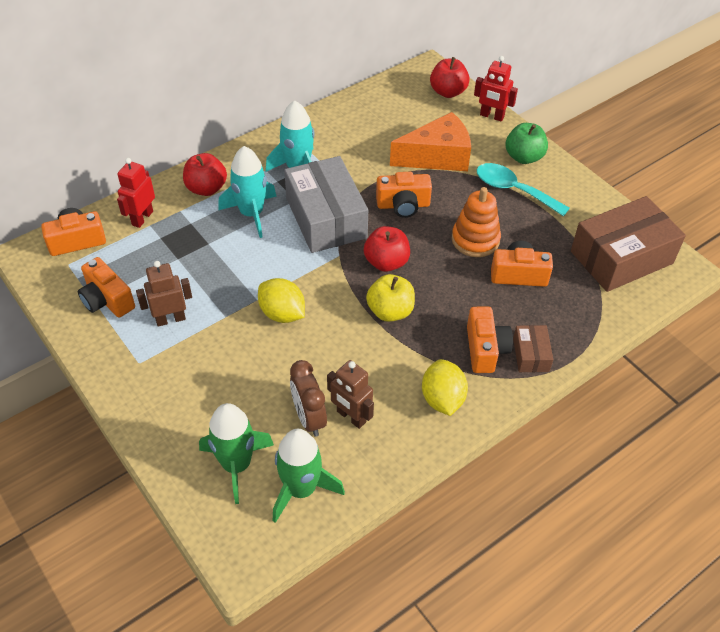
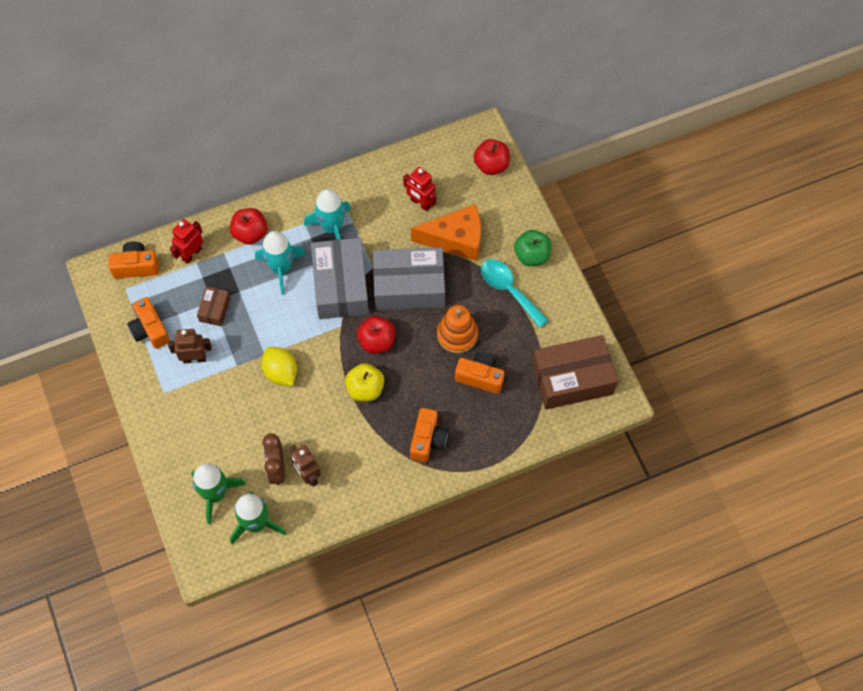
camera: 15 degrees right, 15 degrees up
(403, 205) = (409, 286): orange camera -> grey box
(442, 399) = (380, 475): yellow lemon -> none
(491, 116) = (521, 202): red robot -> red robot (420, 203)
(530, 355) = (461, 453): brown box -> brown box (214, 309)

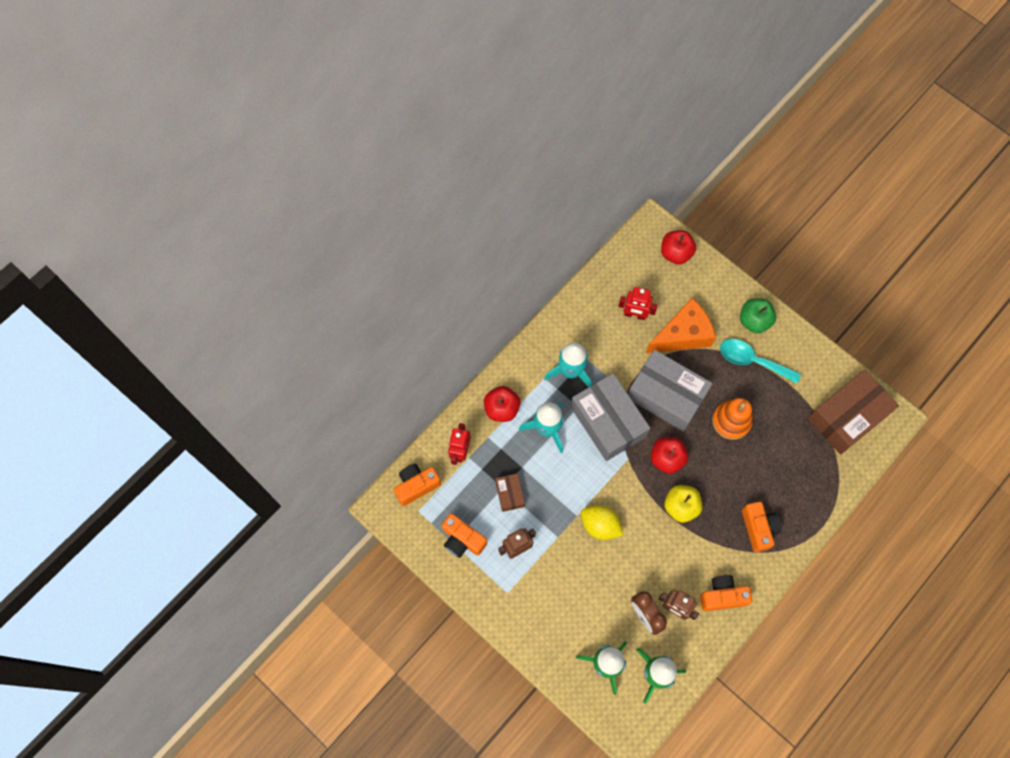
camera: 25 degrees left, 5 degrees up
(409, 286) = (666, 395): grey box -> grey box turned 60 degrees clockwise
(480, 377) = (771, 450): orange camera -> orange camera (722, 596)

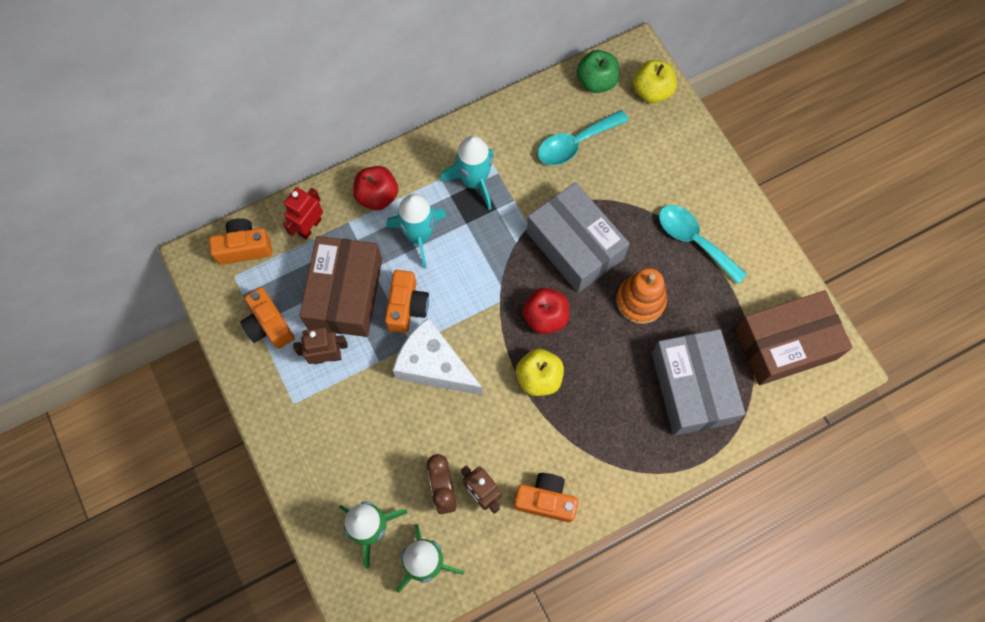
camera: 20 degrees right, 0 degrees up
(509, 494) = (345, 293): brown box -> brown box, size x2.15
(600, 525) = (434, 366): yellow lemon -> white cheese
(608, 422) = (493, 252): grey box -> grey box (692, 387)
(634, 314) = (575, 143): red robot -> turquoise spoon
(675, 253) = (652, 91): red apple -> yellow apple
(683, 334) = (622, 184): orange cheese -> none
(754, 321) = (715, 196): green apple -> green apple (596, 82)
(758, 528) = (623, 436): orange camera -> orange camera (407, 307)

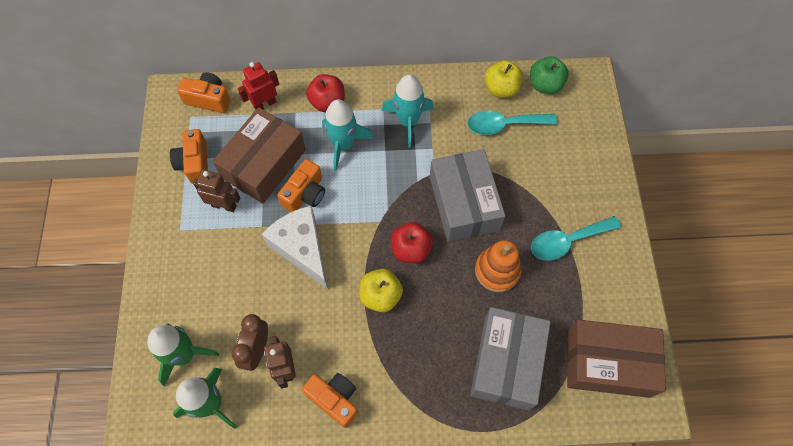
camera: 25 degrees right, 5 degrees down
(652, 91) = (588, 110): yellow apple -> yellow apple (501, 89)
(694, 240) = (567, 241): turquoise spoon -> turquoise spoon turned 90 degrees counterclockwise

